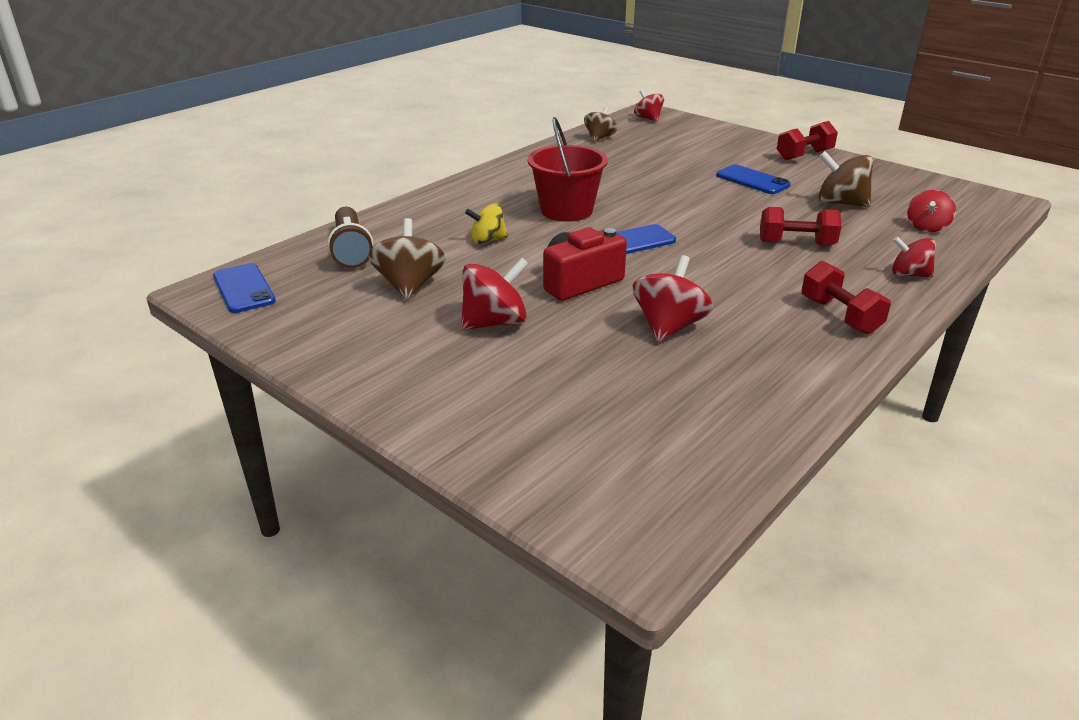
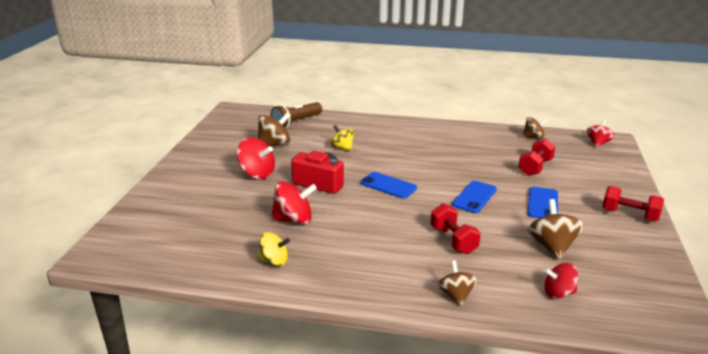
camera: 60 degrees right, 5 degrees down
(244, 288) = (239, 115): blue phone -> blue phone (474, 197)
(566, 210) = (406, 157): red bucket -> none
(771, 367) = (274, 261): none -> yellow spinning top
(840, 316) = (360, 274): red dumbbell -> red dumbbell (535, 167)
(909, 274) = (456, 295): red spinning top -> brown spinning top

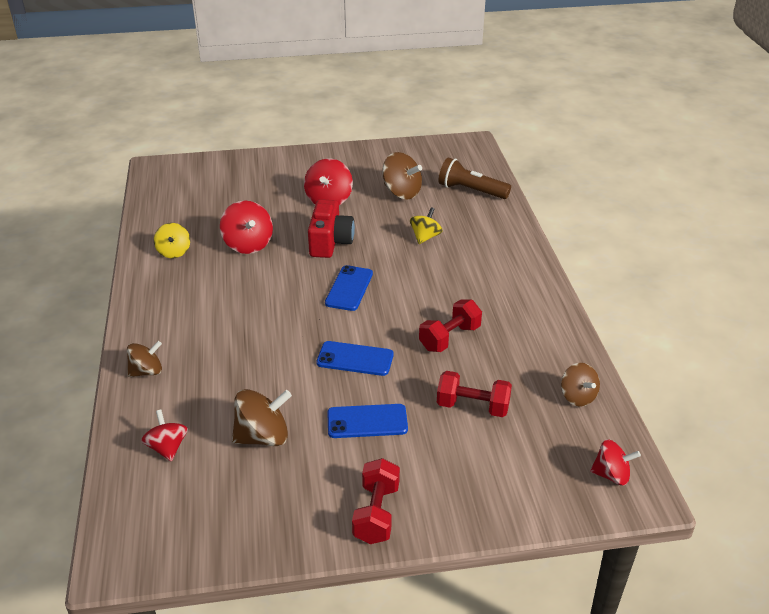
camera: 70 degrees right, 10 degrees up
(453, 240) = (248, 355): red dumbbell -> red dumbbell (449, 338)

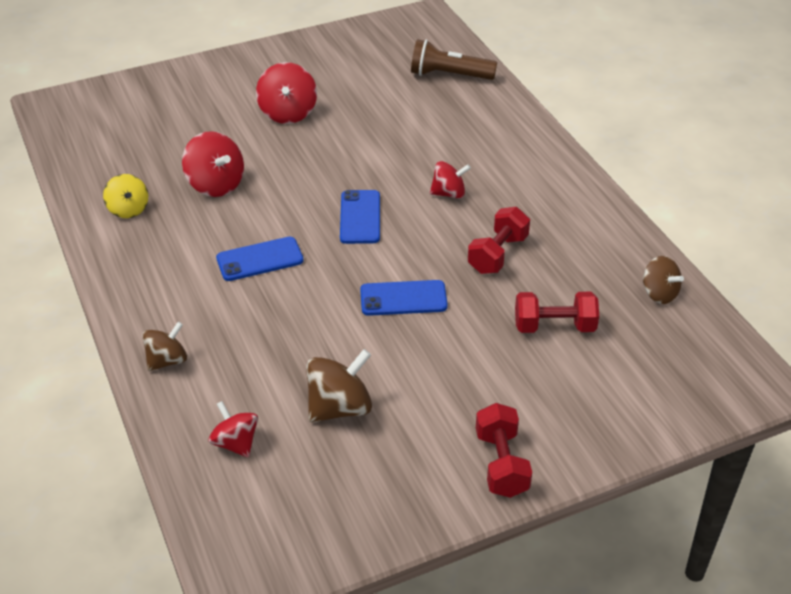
camera: 15 degrees left, 5 degrees up
(330, 242) = (313, 165): red camera -> none
(367, 421) = (448, 366): blue phone -> blue phone (260, 259)
(401, 192) = (370, 90): brown spinning top -> none
(425, 237) = (420, 140): yellow spinning top -> none
(611, 475) = (724, 370): red spinning top -> red spinning top (449, 193)

